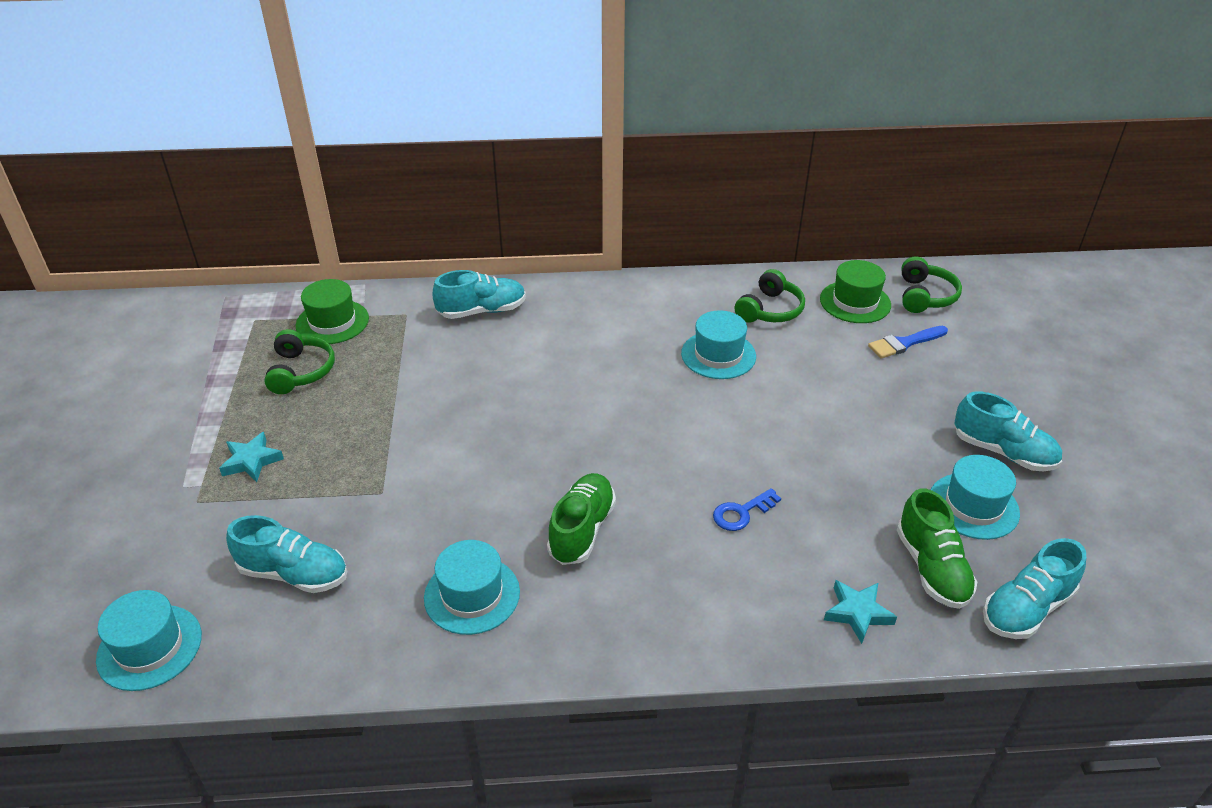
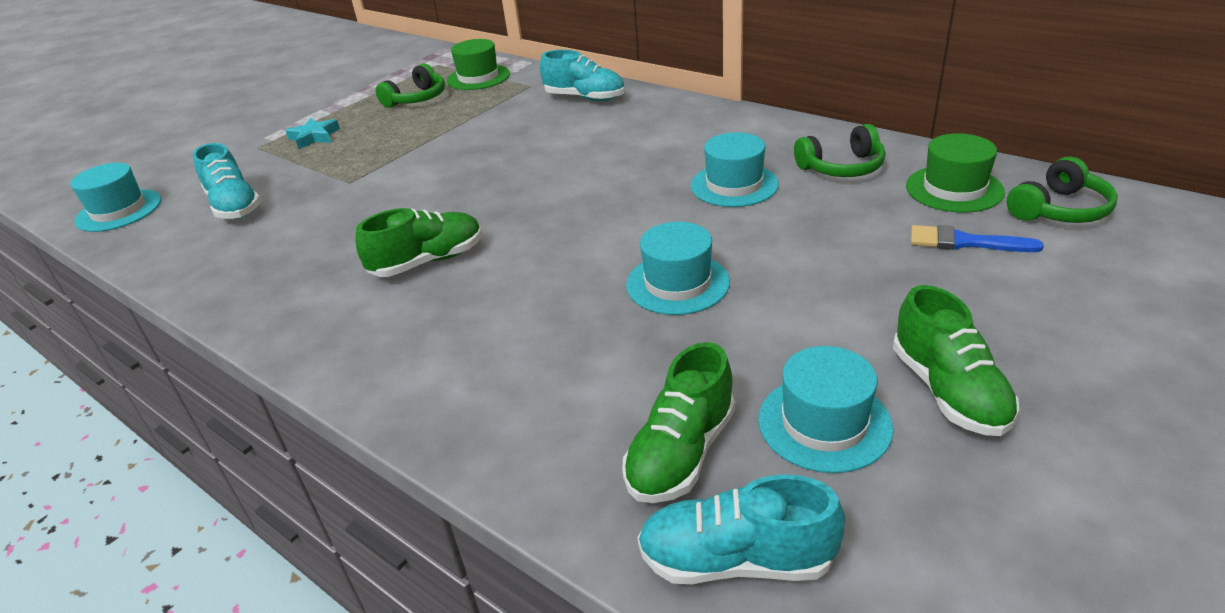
camera: 45 degrees right, 5 degrees down
(472, 595) = (297, 267): turquoise hat -> turquoise hat (677, 283)
(741, 513) = (566, 309): blue key -> none
(857, 613) = (542, 446): turquoise star -> none
(1003, 452) = (948, 391): turquoise shoe -> green shoe

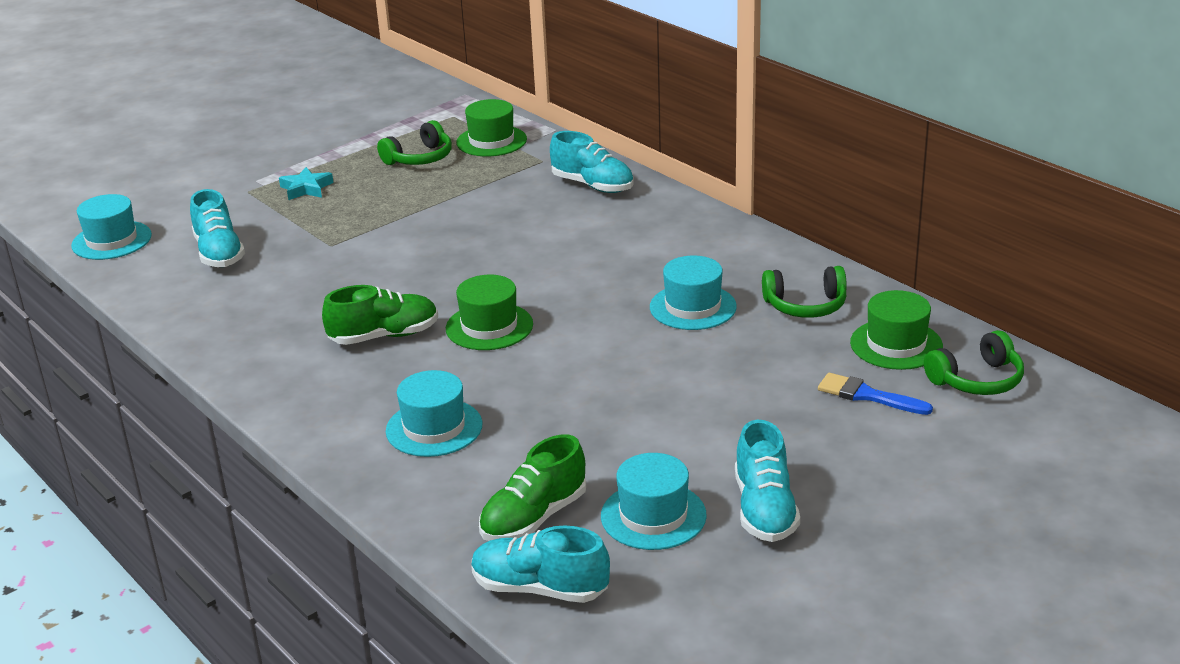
camera: 10 degrees right, 5 degrees down
(537, 234) = (489, 327): none -> green hat
(677, 283) = (594, 391): turquoise hat -> turquoise hat (434, 428)
(948, 391) = (764, 509): green shoe -> turquoise shoe

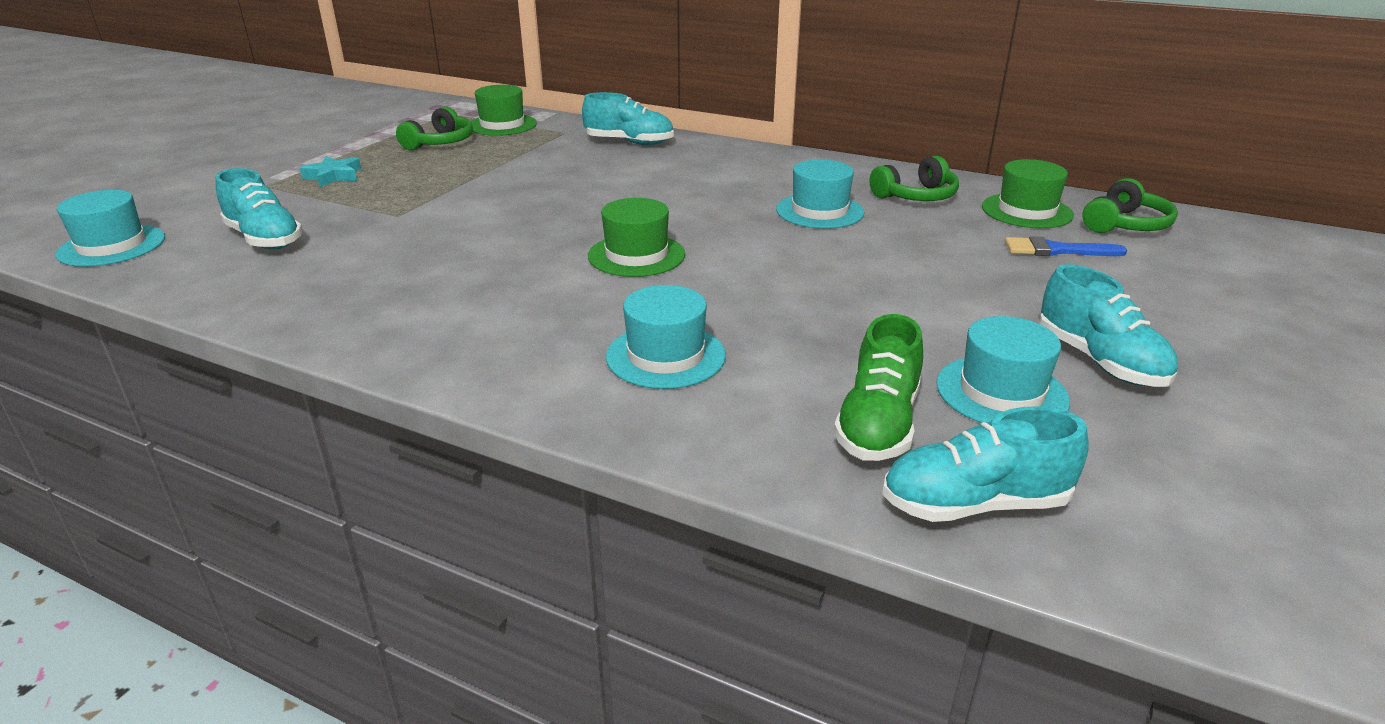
camera: 25 degrees left, 0 degrees up
(384, 336) = (526, 281): green shoe -> none

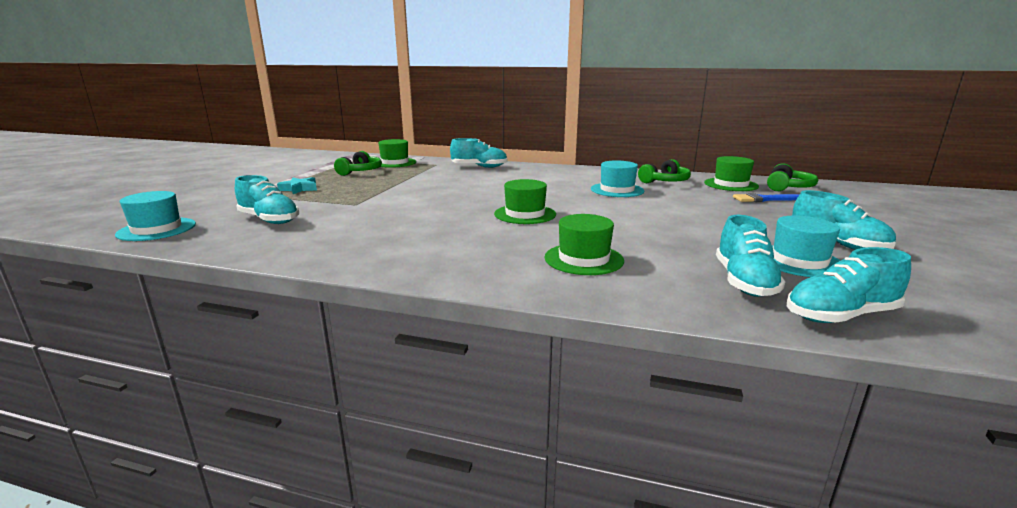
camera: 10 degrees left, 10 degrees down
(665, 356) = (583, 259): turquoise hat -> green hat
(878, 424) = (744, 282): green shoe -> turquoise shoe

